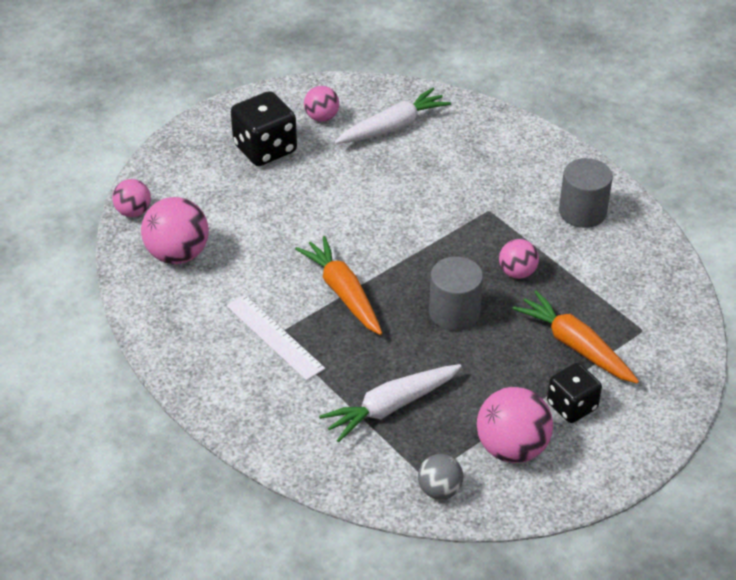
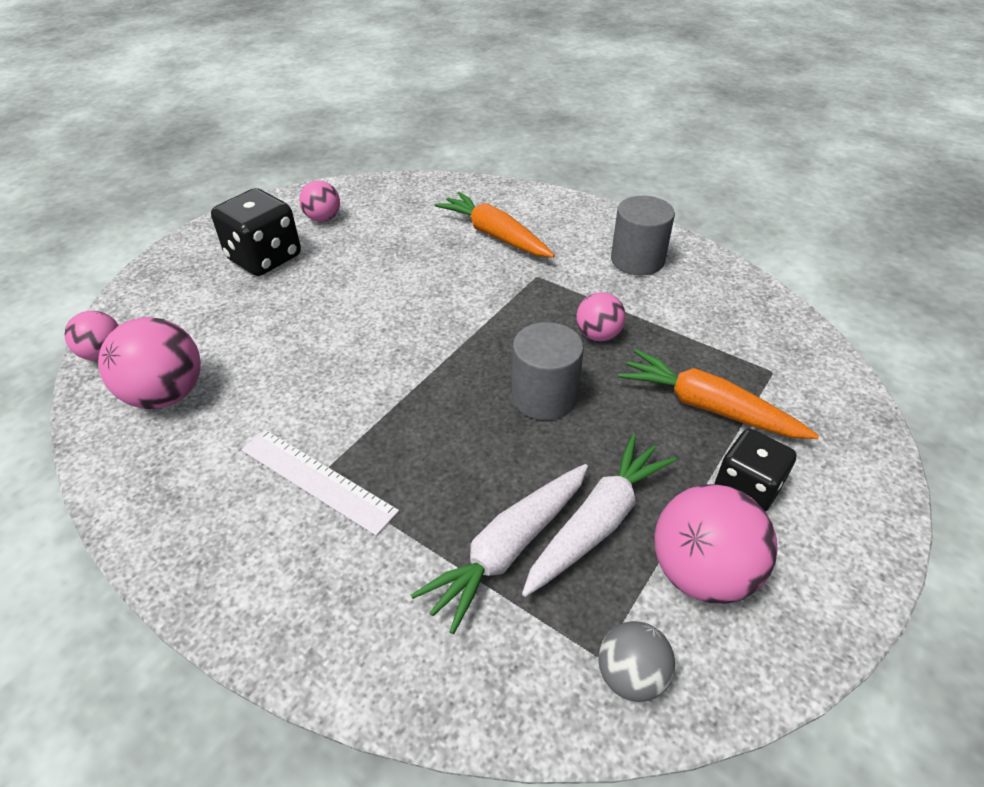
camera: 15 degrees left, 0 degrees up
(343, 293) = (396, 400): orange carrot -> orange carrot (495, 235)
(393, 127) = (403, 215): white carrot -> white carrot (597, 522)

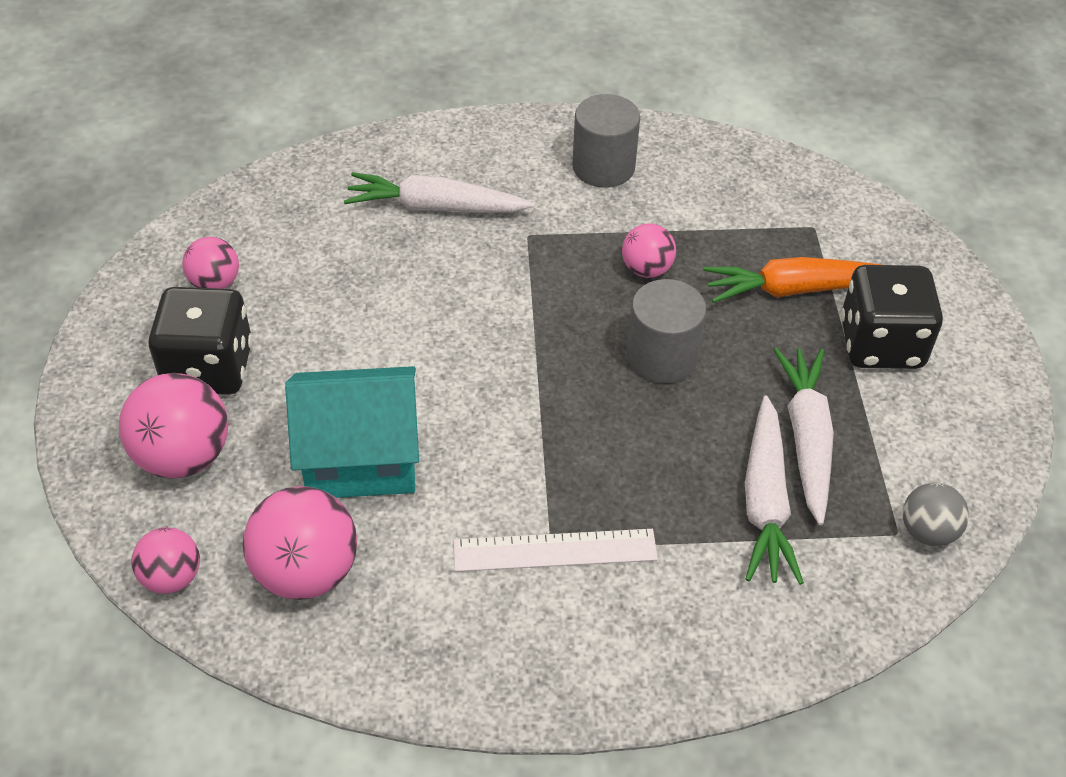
camera: 40 degrees left, 5 degrees up
(277, 349) = (361, 459): none -> turquoise house
(495, 235) = (435, 207): orange carrot -> white carrot
(701, 572) = (907, 429): pink ball -> pink ball (184, 456)
(746, 488) = (881, 344): black dice -> black dice, size x1.50

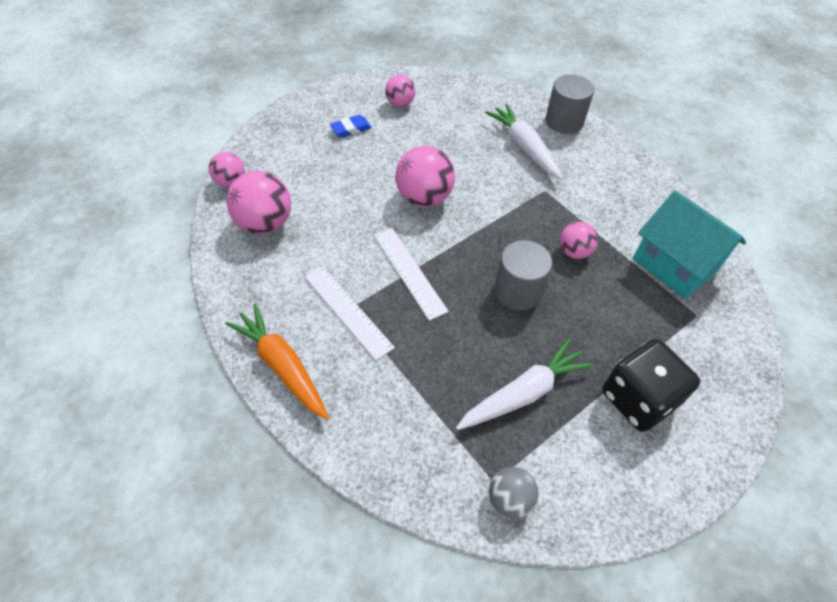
camera: 55 degrees right, 5 degrees up
(184, 456) = (296, 149): pink ball -> pink ball (424, 198)
(209, 368) = (351, 129): black dice -> blue eraser
(361, 459) = (343, 206): turquoise house -> turquoise house (674, 264)
(544, 448) = (409, 272): none -> white ruler
(603, 167) = (627, 195): grey cylinder -> grey cylinder (564, 121)
(765, 501) = (458, 394): white carrot -> none
(795, 289) = (634, 330): orange carrot -> orange carrot (282, 366)

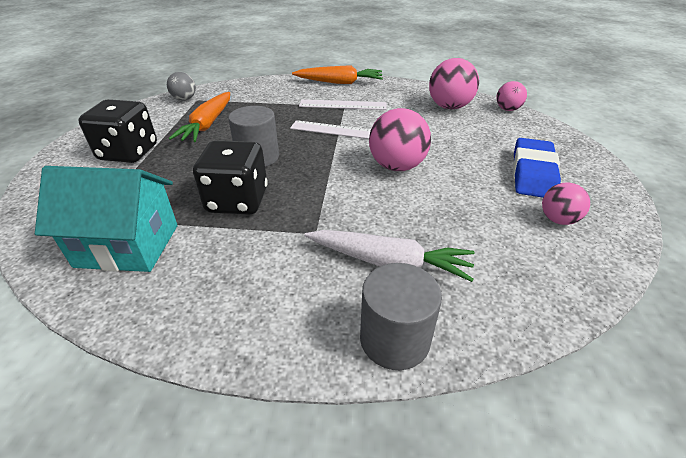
camera: 135 degrees right, 15 degrees down
(351, 129) = (533, 173): blue eraser -> blue eraser, size x1.87
(523, 393) = (208, 124): white carrot -> orange carrot
(574, 252) = (237, 201): pink ball -> black dice

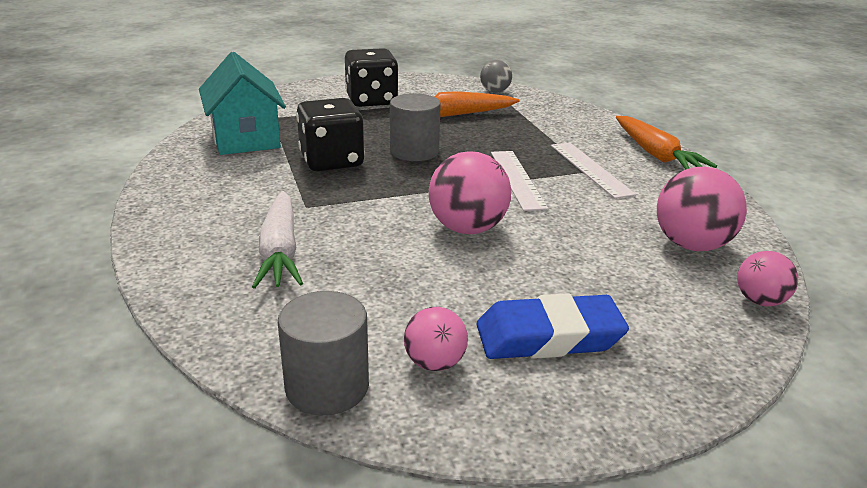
camera: 65 degrees right, 10 degrees down
(394, 339) = (177, 269): grey cylinder -> grey cylinder (327, 387)

